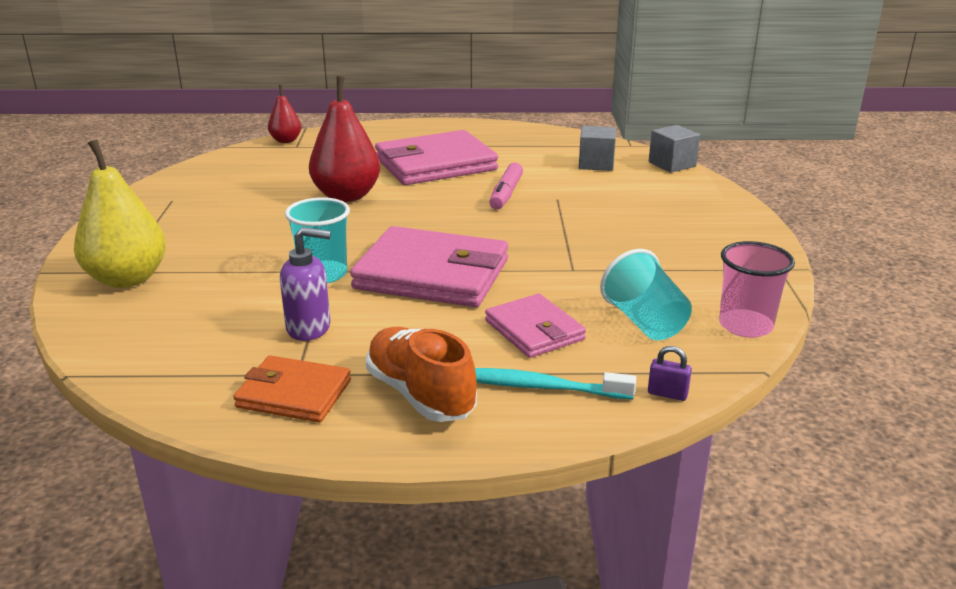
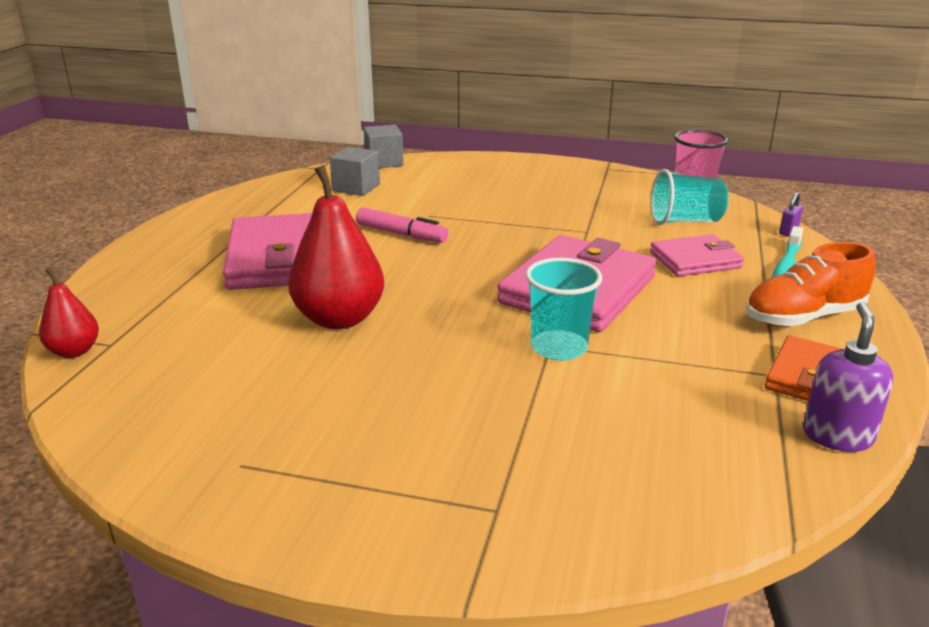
camera: 75 degrees left, 0 degrees up
(127, 279) = (525, 499): yellow pear -> none
(309, 328) = (684, 363): purple soap dispenser -> purple soap dispenser (837, 436)

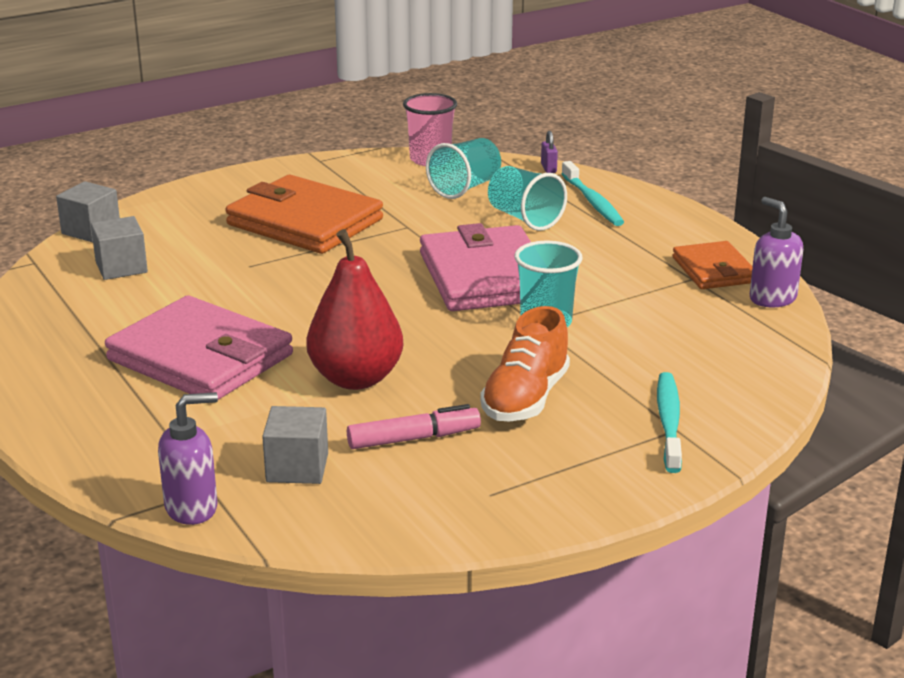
camera: 45 degrees left, 0 degrees up
(74, 351) = (192, 508): red pear -> purple soap dispenser
(178, 360) = (297, 467): none -> grey cube
(401, 234) = (261, 292): pink marker -> pink marker (414, 439)
(501, 498) = (669, 422): none -> turquoise toothbrush
(519, 202) = (305, 222): none -> orange wallet
(695, 260) = (524, 218): pink wallet -> turquoise cup
(803, 317) = (653, 232): orange shoe -> orange shoe (525, 399)

